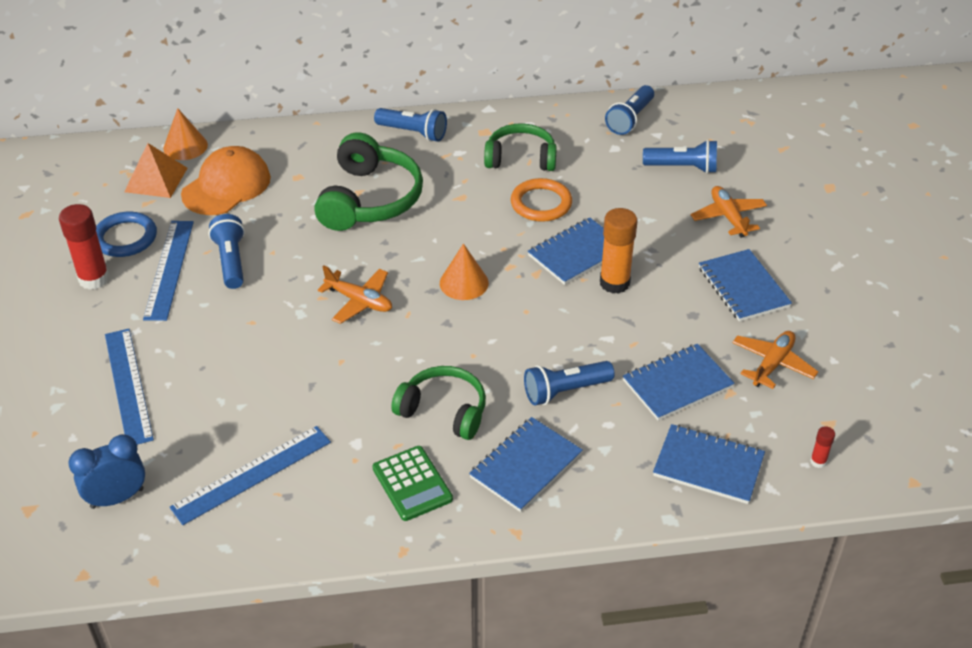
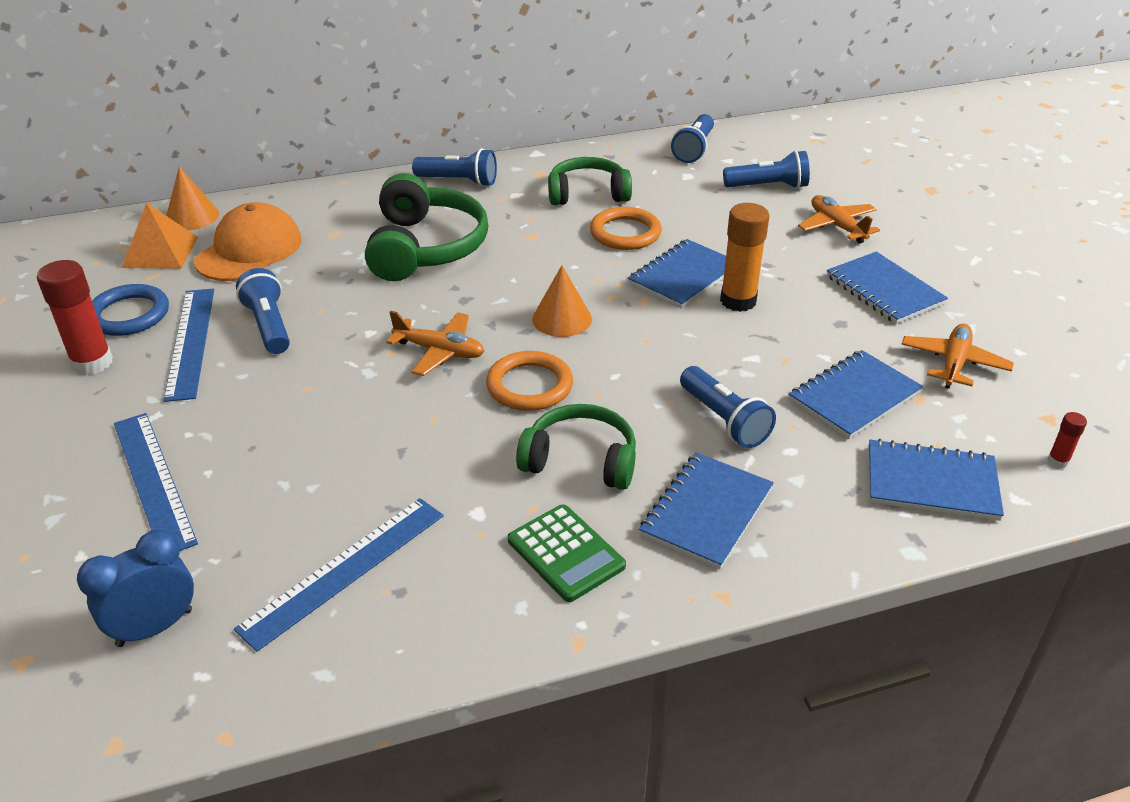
camera: 10 degrees left, 5 degrees down
(422, 341) = (529, 385): none -> orange ring
(565, 391) = (724, 420): blue flashlight -> blue flashlight turned 90 degrees counterclockwise

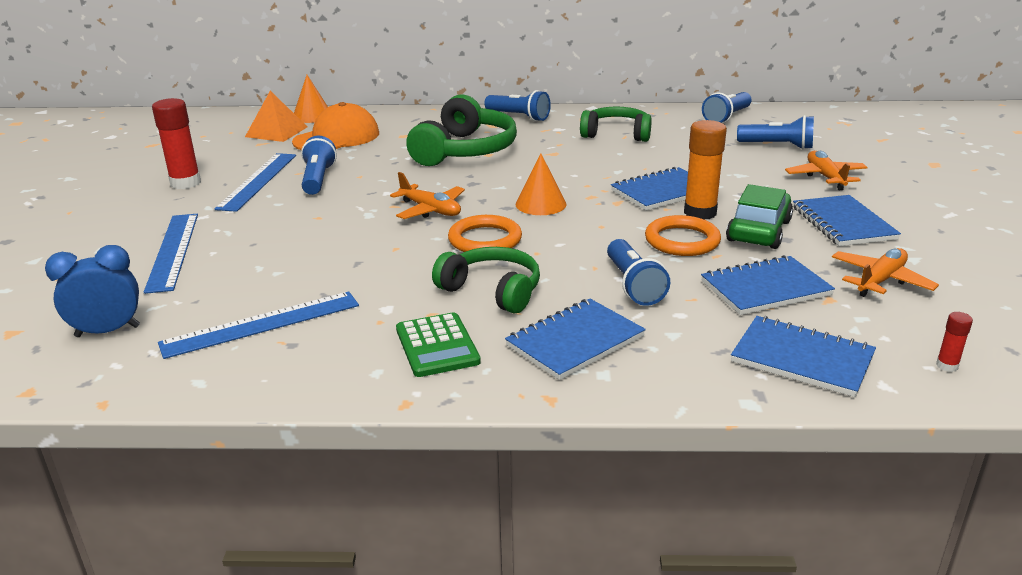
camera: 20 degrees right, 10 degrees down
(129, 315) = (229, 161): blue ring -> none
(625, 233) = (631, 160): orange ring -> orange ring (682, 240)
(809, 317) = (758, 231): none -> green car

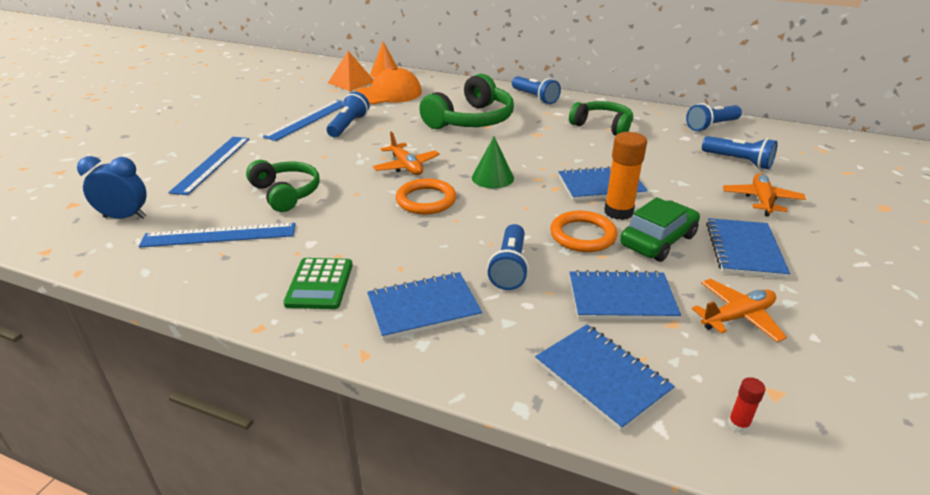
camera: 20 degrees right, 5 degrees up
(185, 183) = (261, 112): red glue stick -> none
(492, 291) = (396, 246): green headphones -> green headphones (286, 193)
(540, 204) = (492, 177): orange cone -> green cone

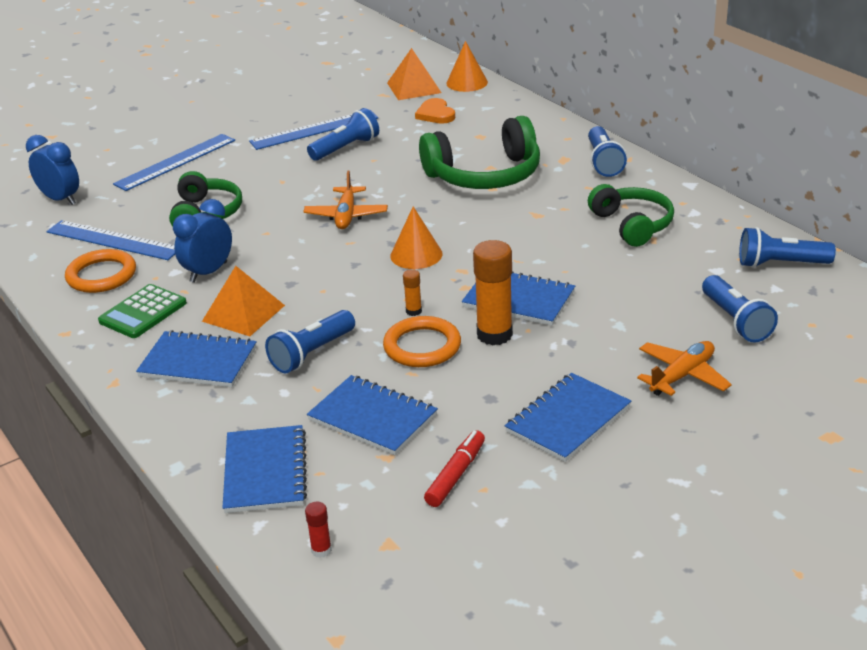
camera: 35 degrees right, 0 degrees up
(342, 235) = (208, 272): none -> blue clock
(388, 94) = (435, 114): orange cap -> orange heart
(413, 256) = (243, 313): none -> orange pyramid
(426, 200) = (320, 260): orange ring -> orange ring (101, 275)
(492, 177) = (416, 255): green cone -> orange cone
(543, 214) = (413, 311): none -> orange glue stick
(658, 240) = (490, 378): green car -> none
(737, 317) = (455, 475): orange plane -> red marker

